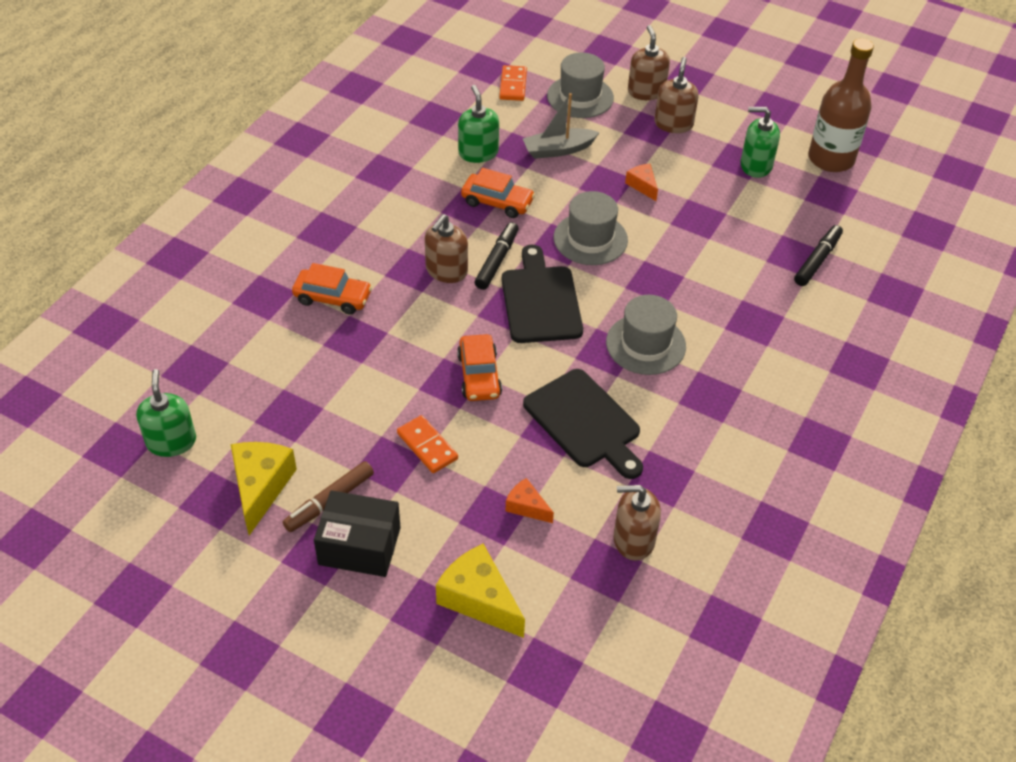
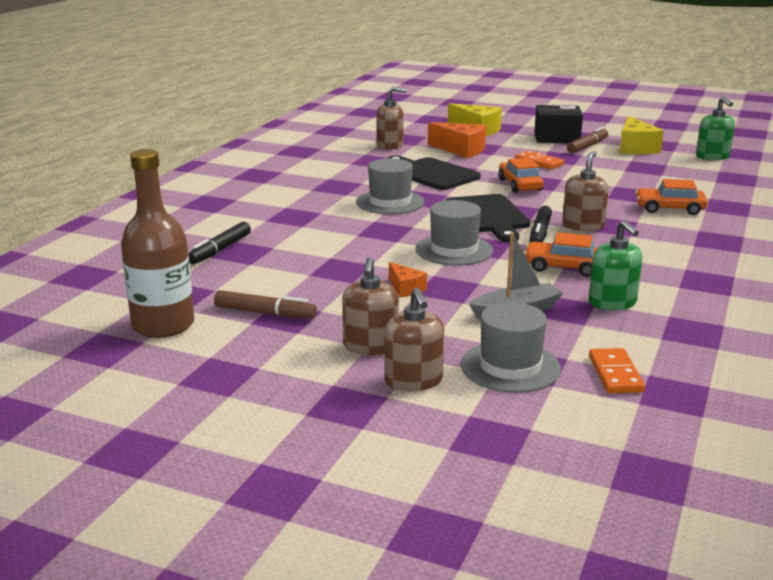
camera: 175 degrees right, 25 degrees down
(526, 507) = (461, 150): orange cheese -> orange cheese, size x1.83
(756, 165) = (265, 313): green soap dispenser -> brown marker

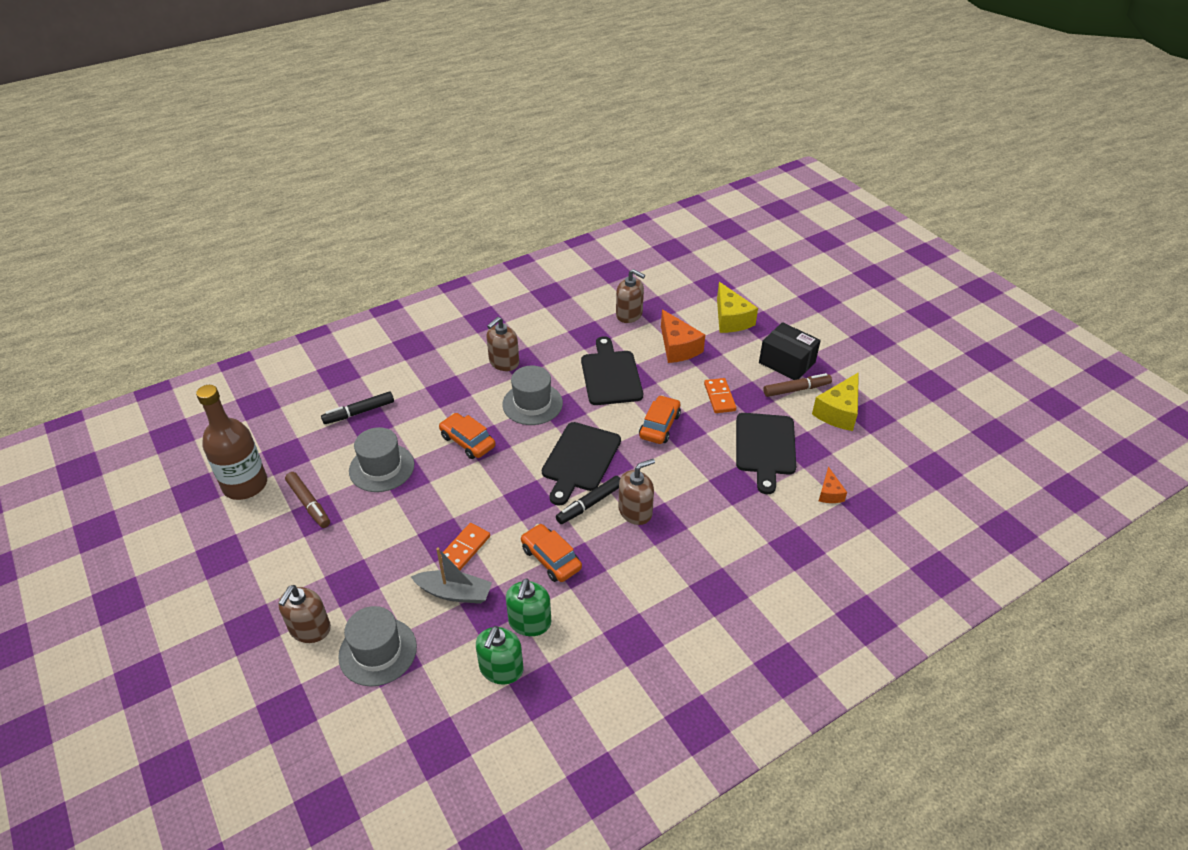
camera: 35 degrees right, 20 degrees up
(370, 346) = (326, 577): brown soap dispenser -> brown soap dispenser (504, 362)
(405, 288) = (417, 524): orange cheese -> orange cheese (829, 493)
(454, 250) = (502, 493): grey hat -> grey hat (381, 467)
(615, 374) = (429, 701): orange domino -> orange domino (465, 548)
(617, 174) = (765, 447): none -> black cutting board
(669, 209) = (739, 524): orange car -> orange car (467, 441)
(712, 156) = (895, 460): green soap dispenser -> green soap dispenser (501, 669)

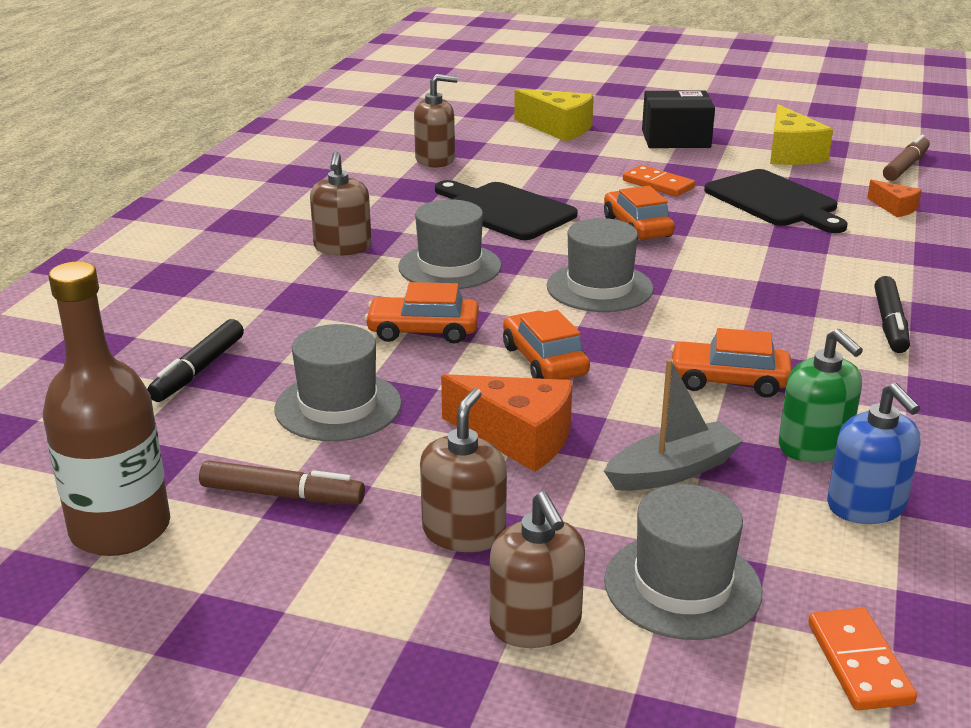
camera: 40 degrees left, 15 degrees down
(465, 548) = (606, 424): orange domino -> orange domino (859, 663)
(491, 493) = (544, 361): none -> orange car
(501, 669) = (866, 506): green soap dispenser -> blue soap dispenser
(579, 460) = (599, 287): black cutting board -> grey hat
(589, 504) = (682, 317): black marker -> black marker (890, 324)
(635, 511) = (743, 300): brown soap dispenser -> brown soap dispenser (464, 532)
(678, 347) = (541, 165): orange cheese -> orange cheese (518, 438)
(796, 389) = (722, 153): brown marker -> brown marker (905, 166)

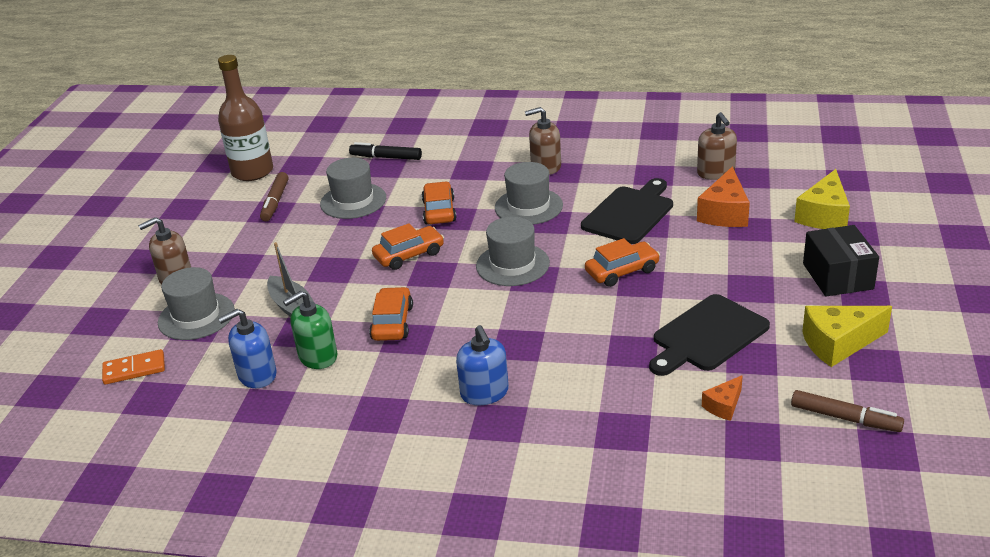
camera: 85 degrees right, 5 degrees up
(464, 532) = (243, 252): brown soap dispenser -> none
(518, 438) = (325, 256): orange cheese -> orange cheese (725, 213)
(658, 184) = (716, 274): orange domino -> none
(890, 324) = (484, 393): black marker -> blue soap dispenser

